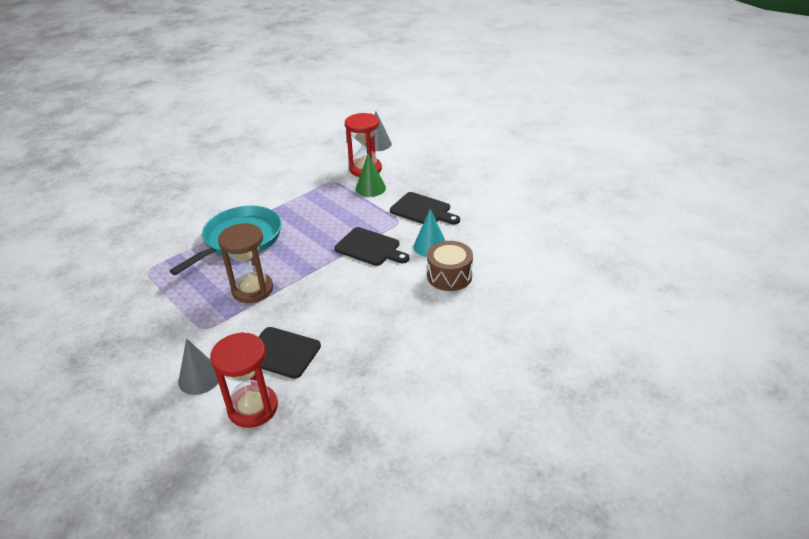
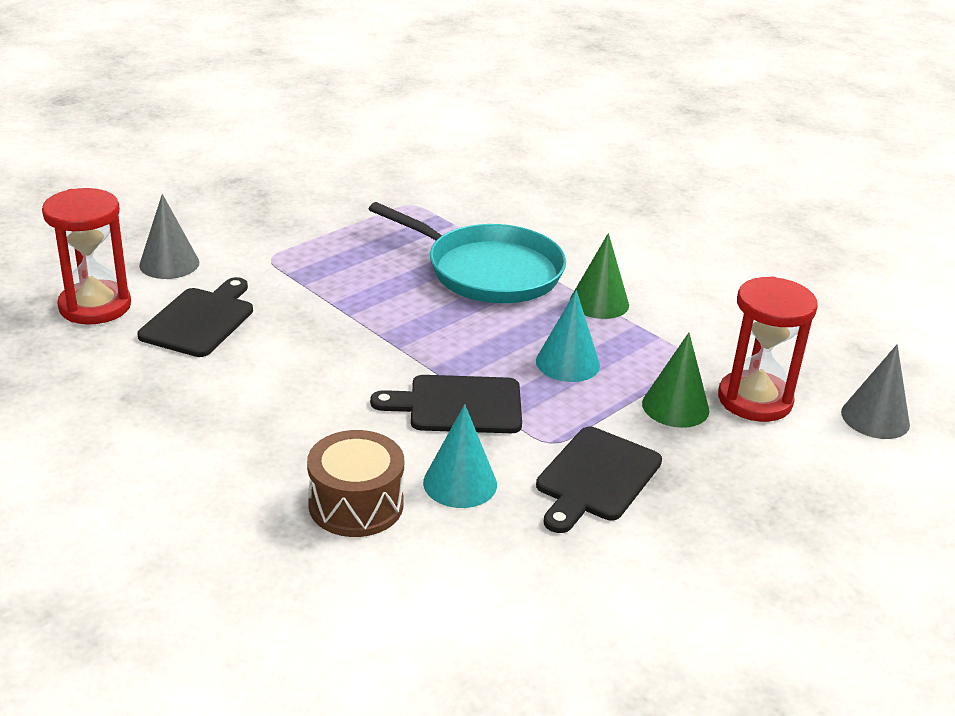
camera: 85 degrees right, 5 degrees down
(252, 289) = (352, 290): brown hourglass -> none
(279, 204) = (599, 302): none -> green cone
(334, 215) = (567, 363): none -> turquoise cone
(370, 248) = (458, 405): black cutting board -> black cutting board turned 60 degrees clockwise

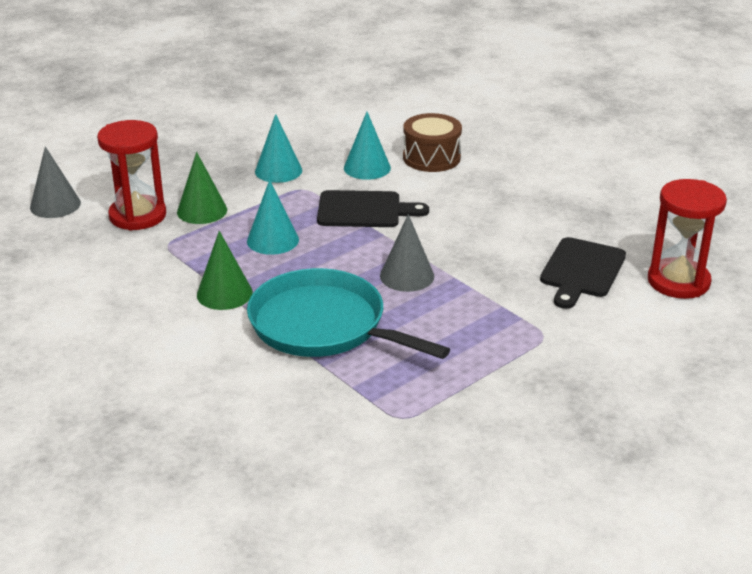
camera: 175 degrees left, 0 degrees up
(169, 264) = (640, 327): grey cone -> grey cone (407, 276)
(596, 478) = (278, 171): black cutting board -> turquoise cone

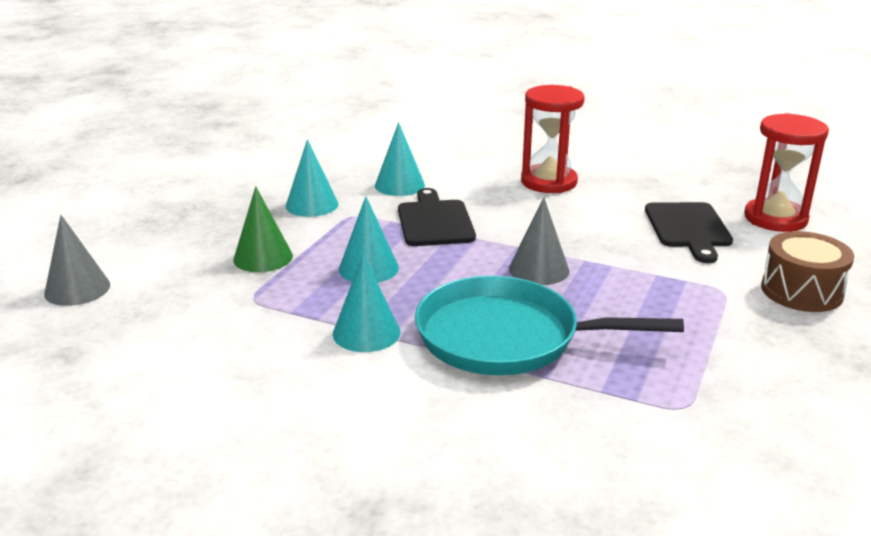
camera: 25 degrees left, 5 degrees down
(137, 216) = (191, 278): red hourglass -> red hourglass (548, 182)
(224, 293) = (366, 333): green cone -> turquoise cone
(364, 210) = (435, 221): black cutting board -> black cutting board turned 75 degrees counterclockwise
(431, 158) = (452, 166): brown drum -> brown drum (801, 291)

